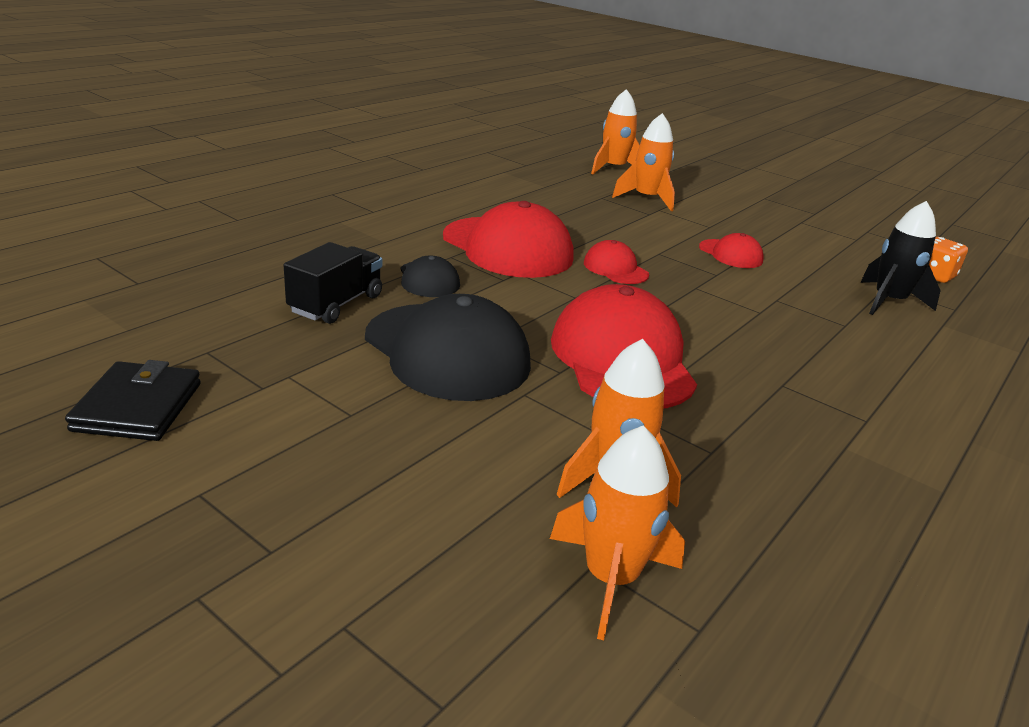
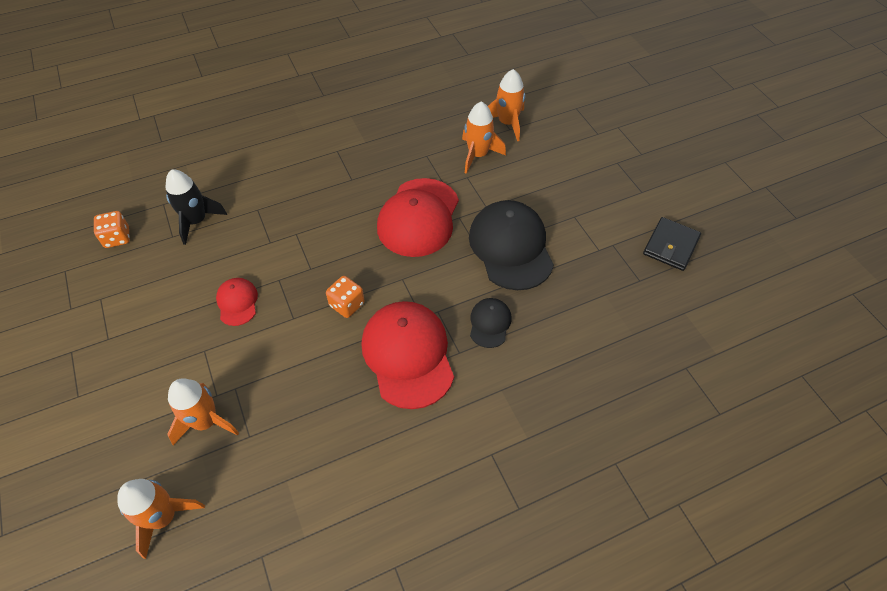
camera: 150 degrees left, 25 degrees up
(336, 304) = (560, 308): black truck -> none
(615, 269) = (347, 304): red cap -> orange dice

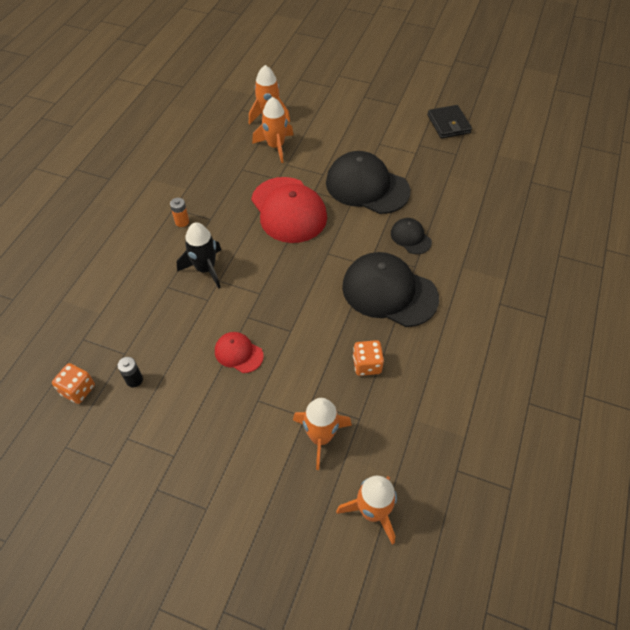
camera: 45 degrees left, 0 degrees up
(154, 261) = (134, 380): none -> black battery
(196, 221) = (130, 329): black rocket -> black rocket (205, 269)
(329, 166) = (182, 222): none -> orange battery
(347, 304) = (314, 295): orange dice -> orange dice (367, 365)
(408, 355) = (389, 292): red cap -> black cap

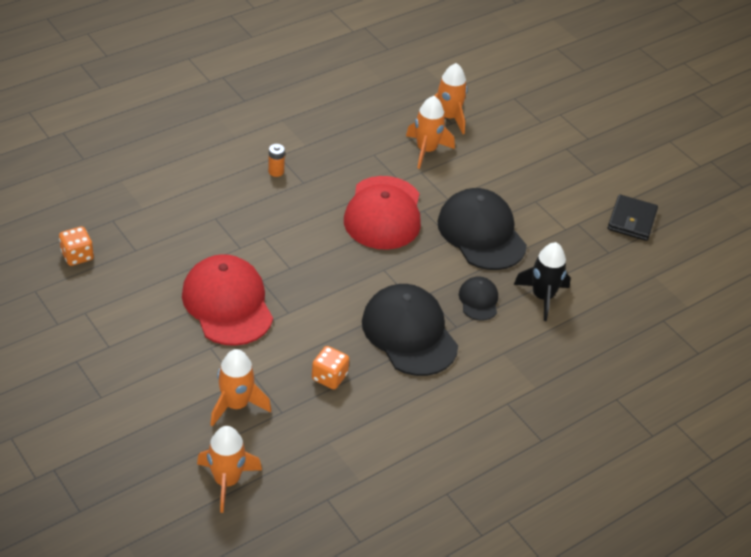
camera: 30 degrees right, 10 degrees down
(134, 380) = (126, 274): black battery -> none
(205, 269) = (261, 222): black rocket -> black rocket (542, 297)
(238, 353) = (227, 304): red cap -> red cap, size x2.04

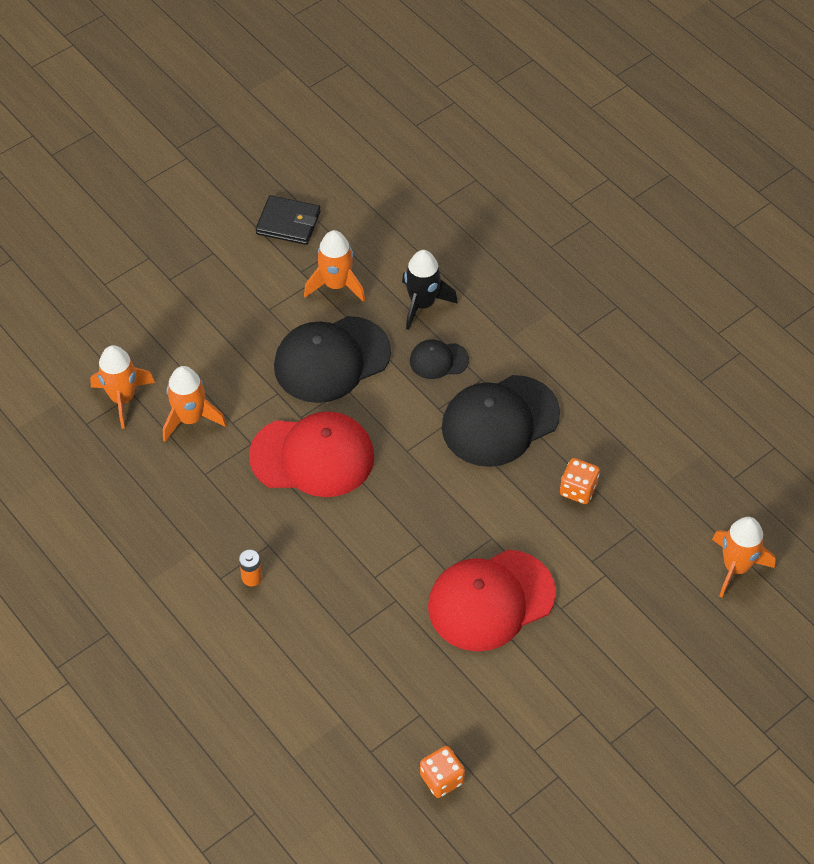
camera: 90 degrees left, 10 degrees up
(236, 405) = (636, 572): orange rocket -> orange rocket (336, 285)

